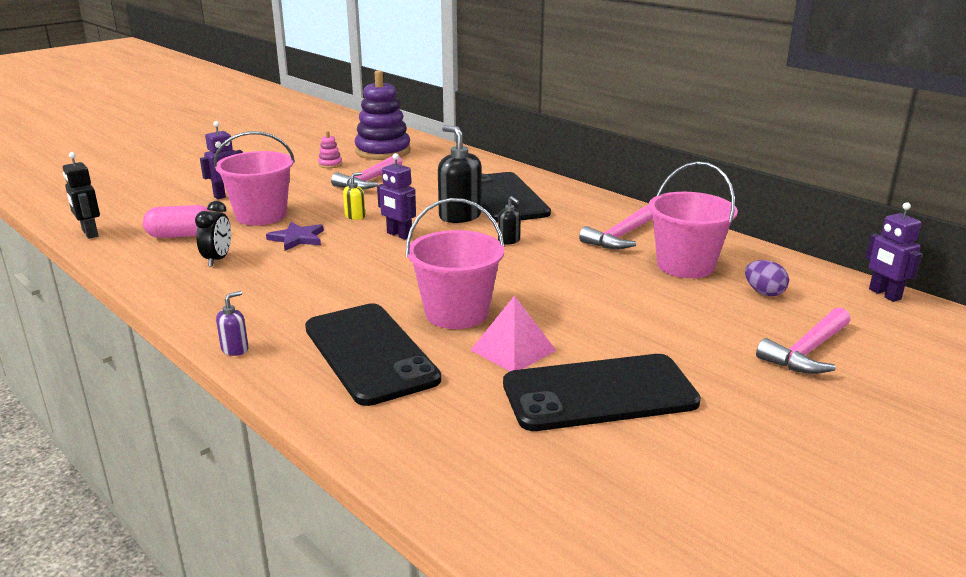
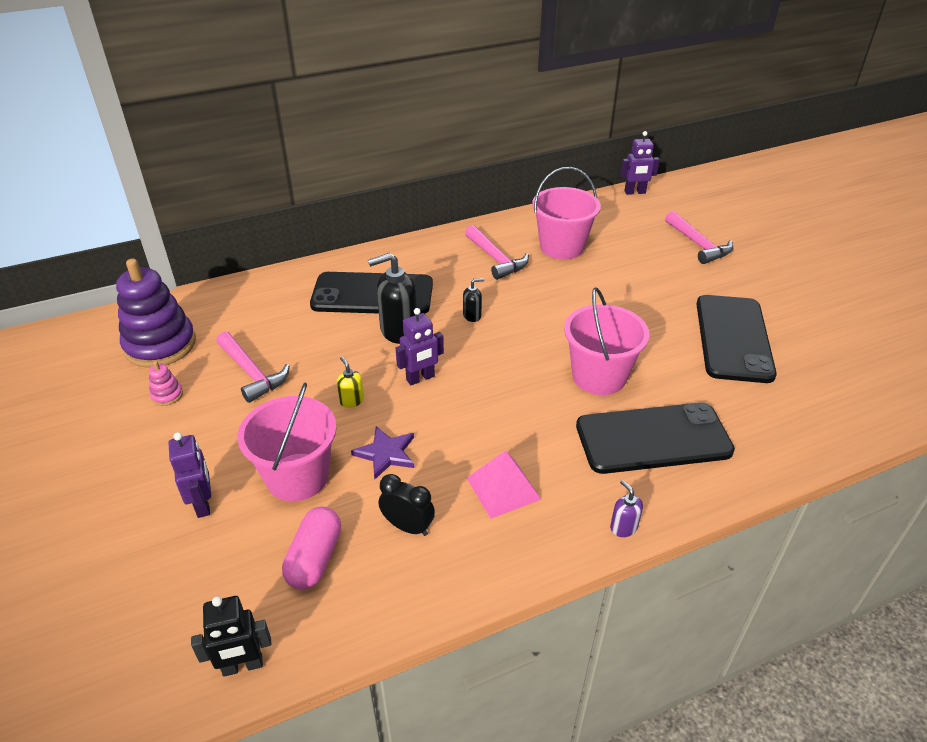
camera: 70 degrees left, 15 degrees up
(513, 350) = (666, 361): pink pyramid -> pink pyramid (503, 488)
(764, 292) = (616, 231): purple egg -> none

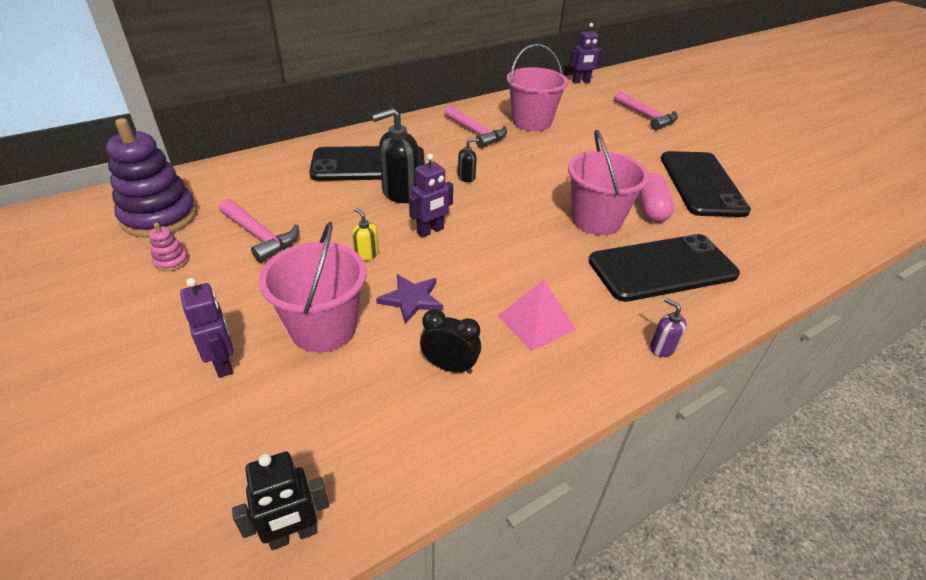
camera: 10 degrees left, 0 degrees up
(314, 558) = (357, 407): pink capsule -> pink capsule (651, 209)

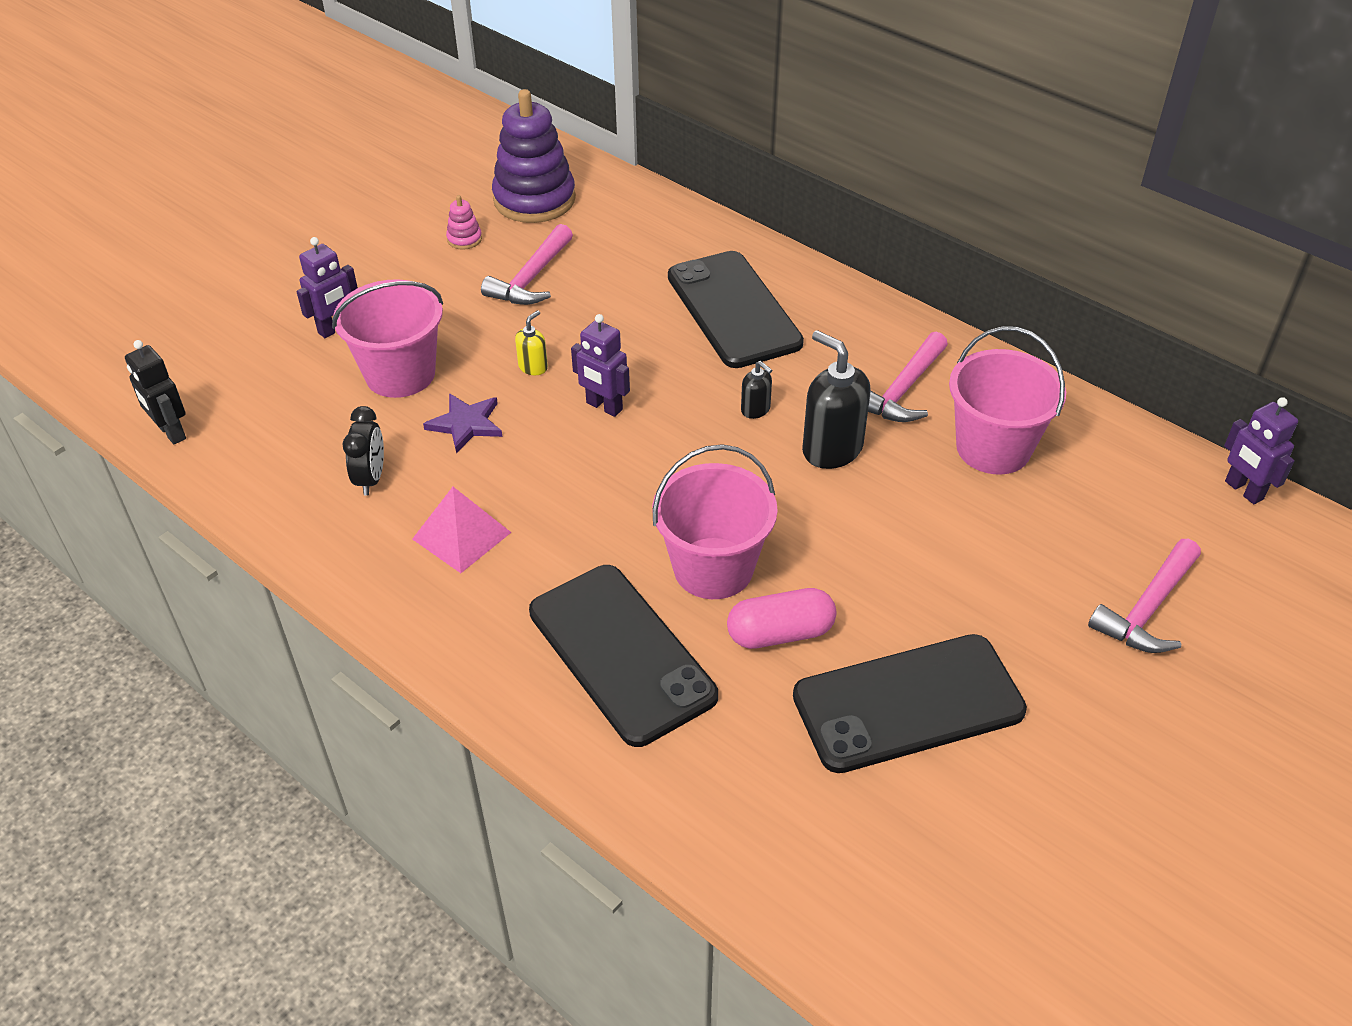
camera: 75 degrees right, 5 degrees up
(400, 193) = (678, 357): black soap dispenser -> black soap dispenser (831, 449)
(662, 348) = (451, 659): purple soap dispenser -> none

